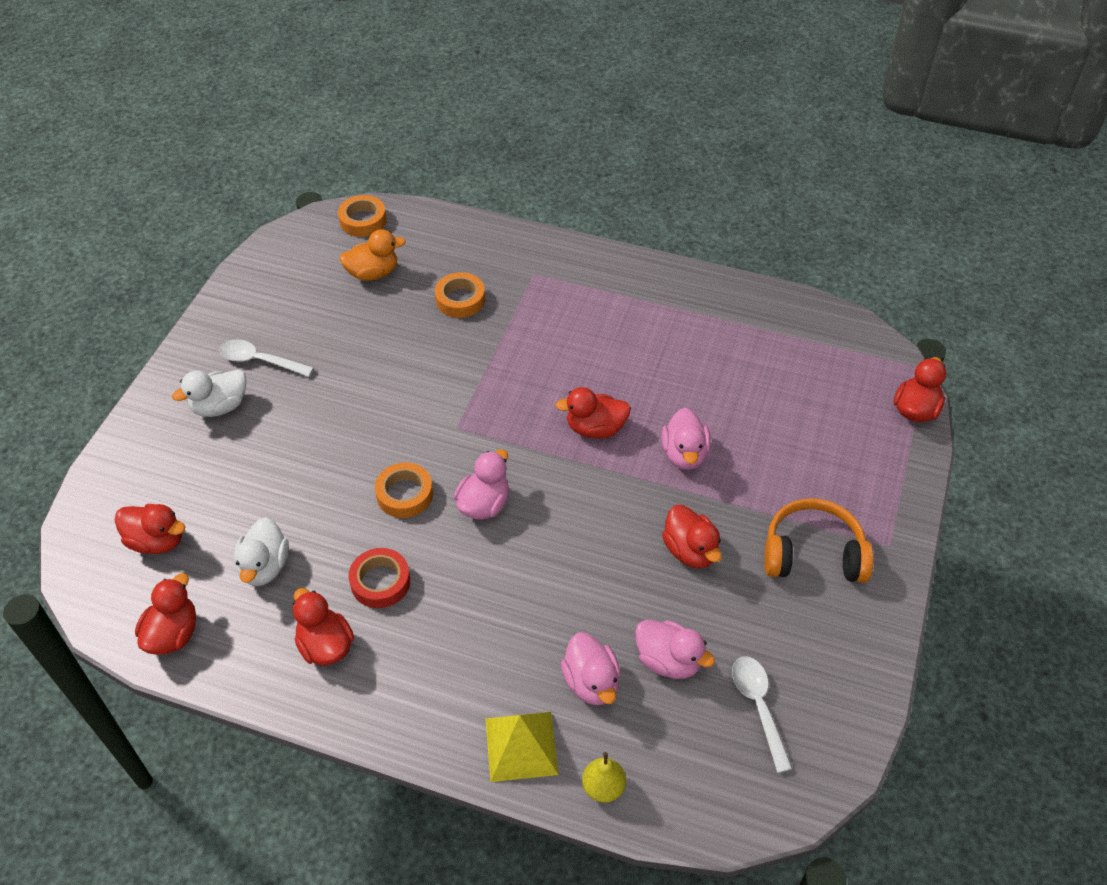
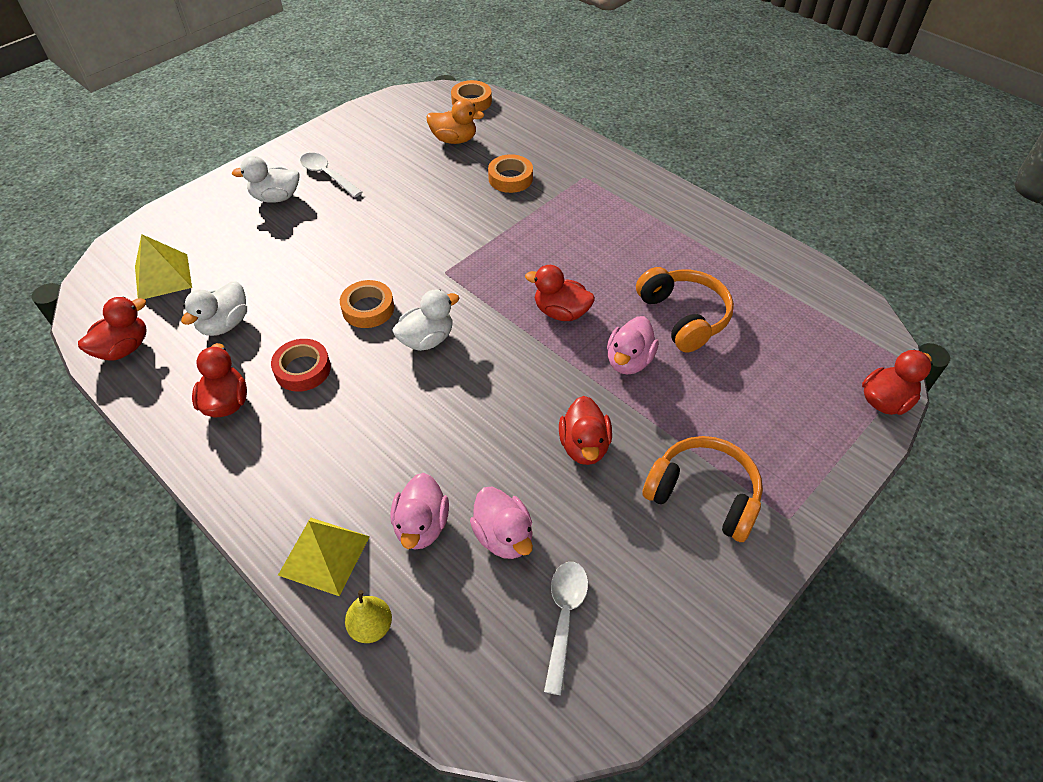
camera: 25 degrees right, 0 degrees up
(157, 541) = (163, 276): red duck -> yellow pyramid
(484, 504) = (427, 339): pink duck -> white duck
(709, 391) = (684, 316): none -> orange headphones

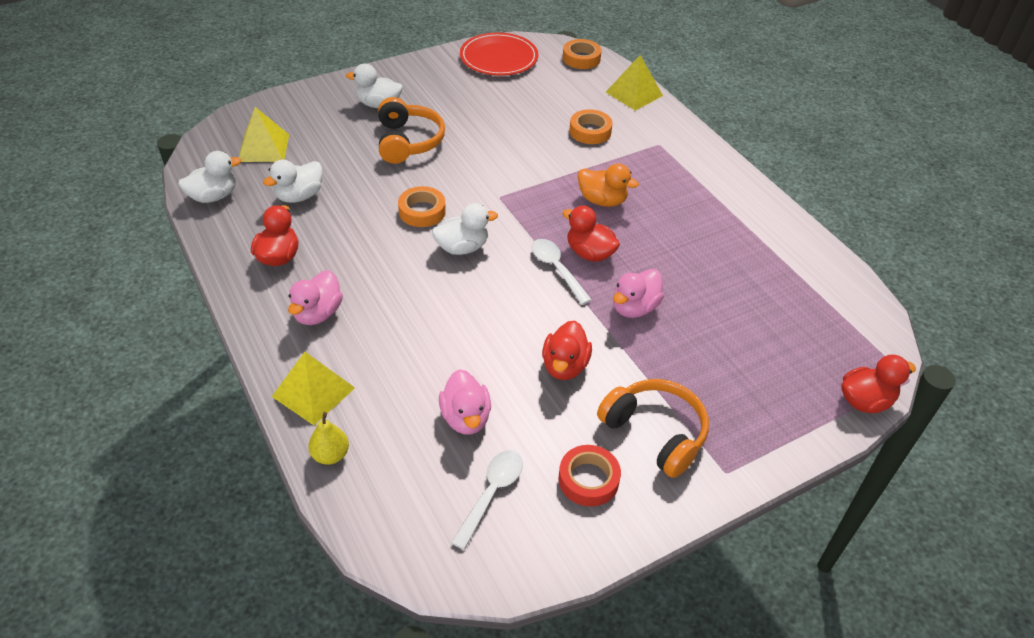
camera: 15 degrees right, 5 degrees down
(124, 348) = (213, 196): red duck -> white duck
(302, 369) = (349, 246): red tape -> red tape (588, 479)
(327, 175) = (429, 95): white spoon -> white spoon (557, 269)
(386, 118) = (499, 58): none -> red plate
(421, 526) = (400, 391): pink duck -> pink duck (317, 313)
(454, 140) = (552, 88): orange duck -> orange duck (602, 200)
(538, 128) = (634, 93): none -> yellow pyramid
(684, 316) = (701, 283): orange headphones -> orange headphones (408, 141)

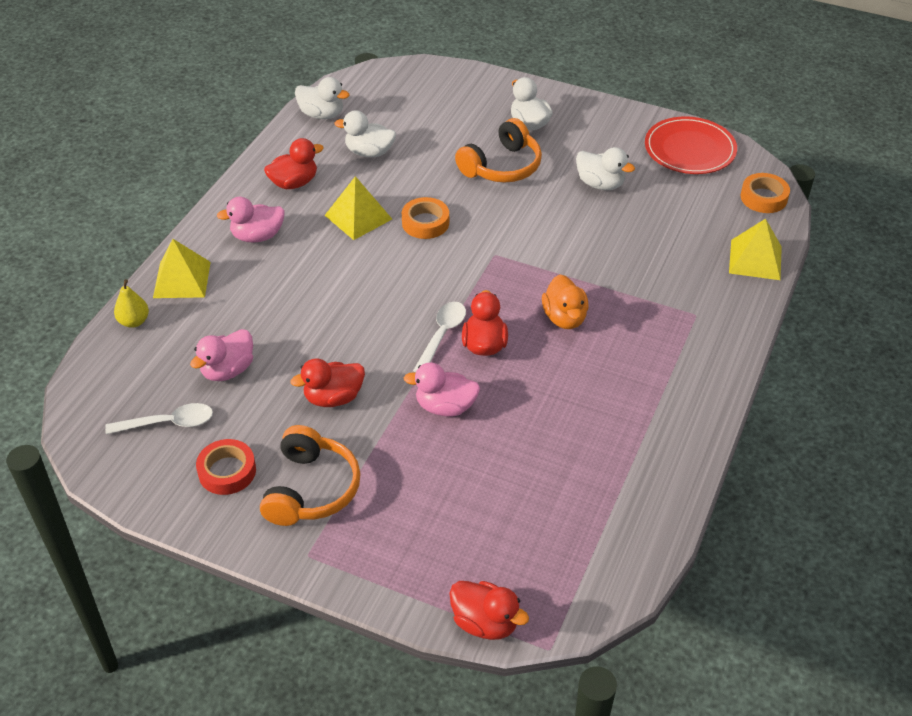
camera: 55 degrees right, 0 degrees up
(263, 148) = (402, 102): yellow pyramid -> yellow pyramid (358, 217)
(462, 247) = (407, 268): white duck -> white duck (600, 184)
(590, 131) = (655, 261): orange tape -> none

